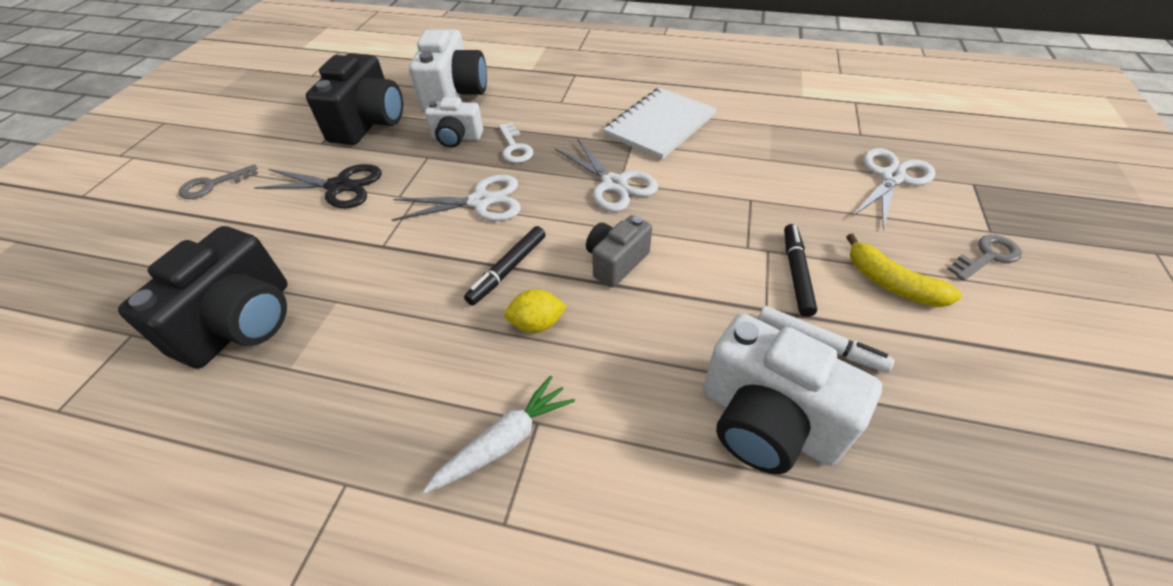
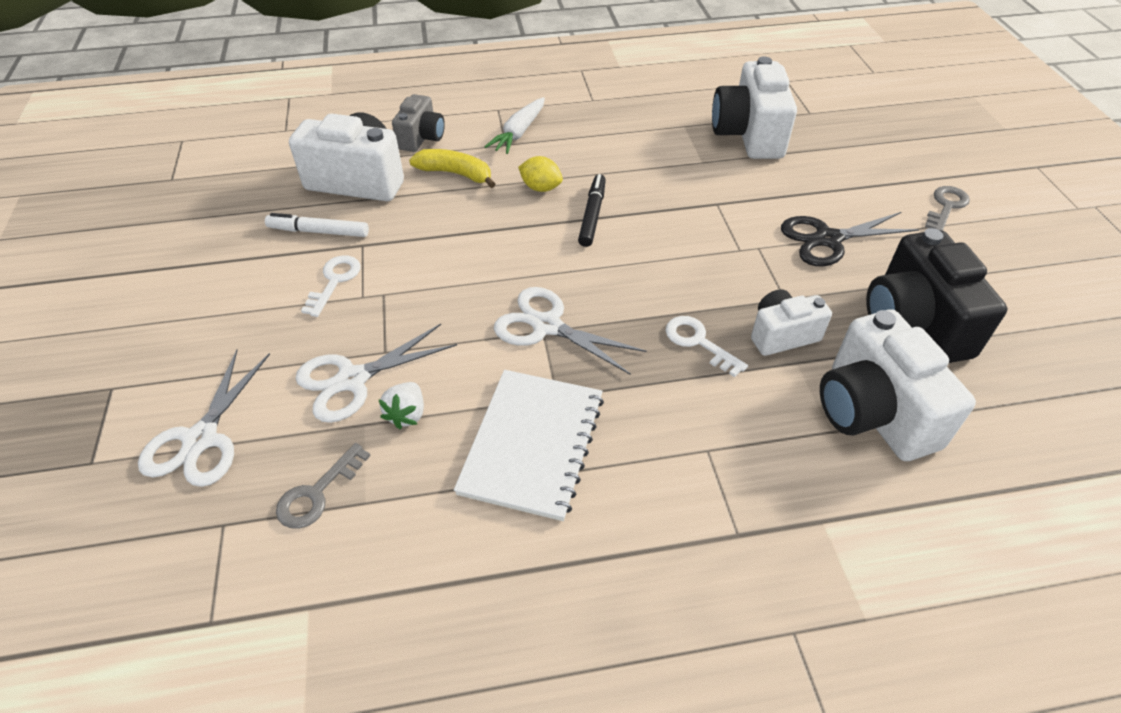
camera: 155 degrees right, 0 degrees up
(241, 323) = (748, 135): black camera -> white camera
(480, 201) = (672, 265): white scissors -> white scissors (353, 380)
(536, 324) = (541, 188): yellow lemon -> yellow lemon turned 60 degrees clockwise
(616, 262) = (503, 246): grey camera -> grey camera (421, 138)
(738, 157) = (407, 414): none -> white strawberry
(796, 273) = (334, 281): black marker -> white key
(891, 284) = (245, 296): yellow banana -> yellow banana (455, 174)
(987, 256) = (133, 352): grey key -> grey key (317, 493)

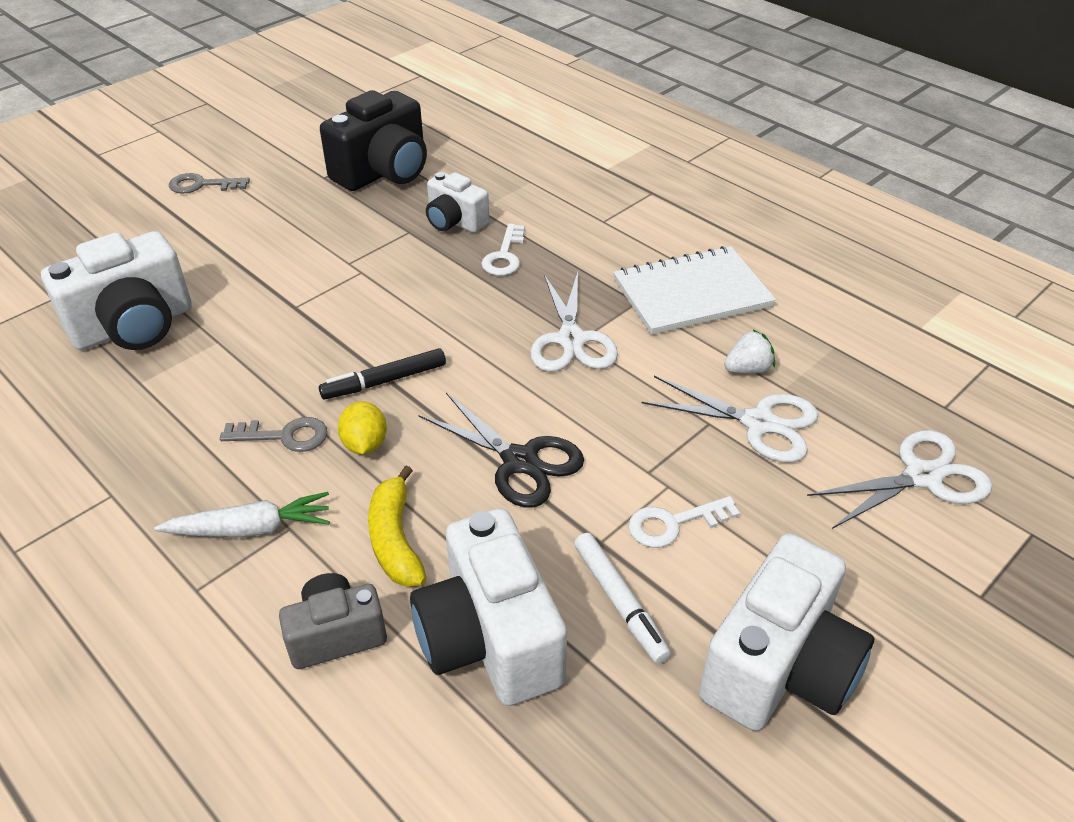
camera: 125 degrees left, 5 degrees down
(317, 493) = (861, 374): grey key -> grey key (284, 436)
(828, 239) = (304, 230): black scissors -> black scissors (520, 461)
(873, 412) = (495, 170): white camera -> white camera (779, 667)

